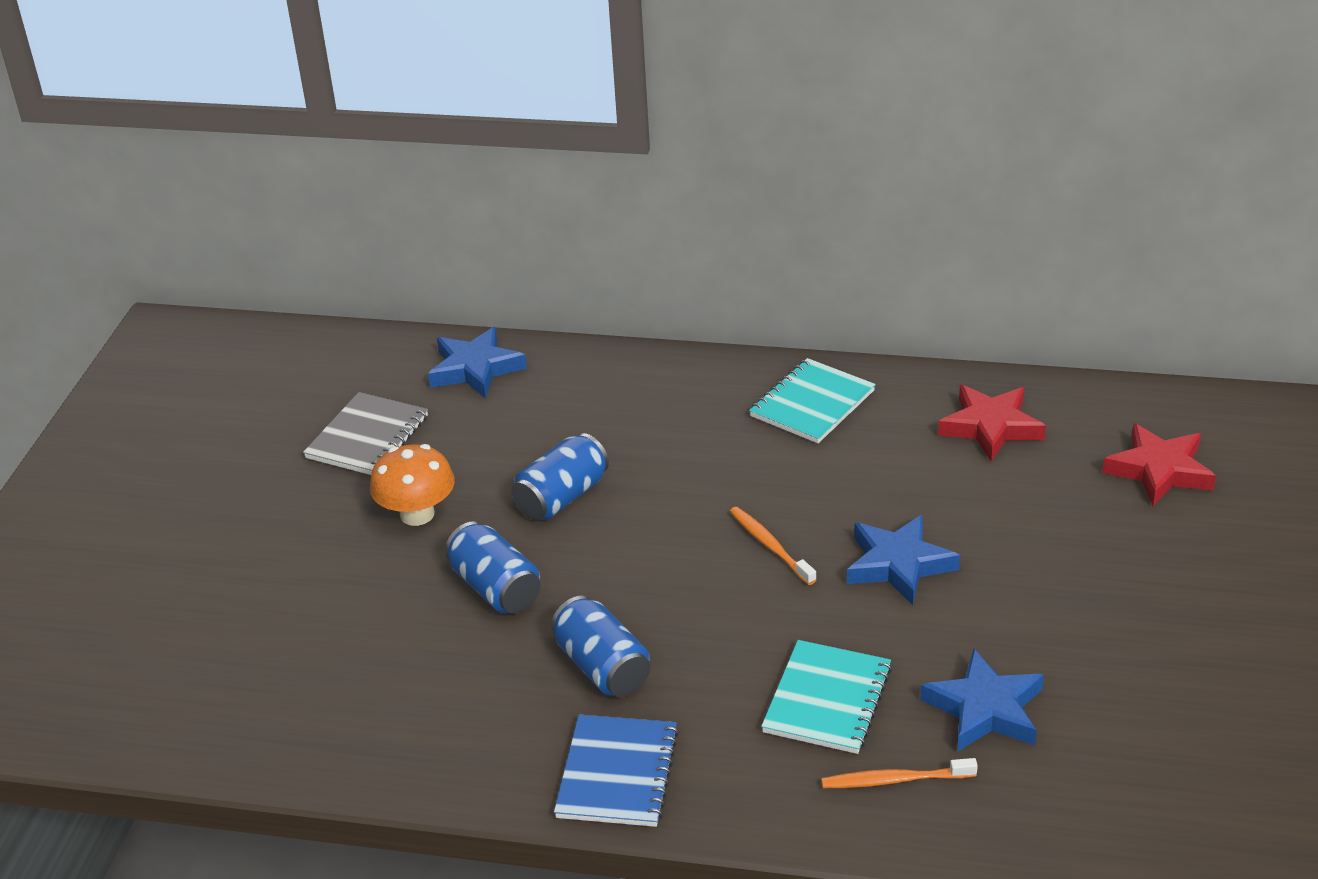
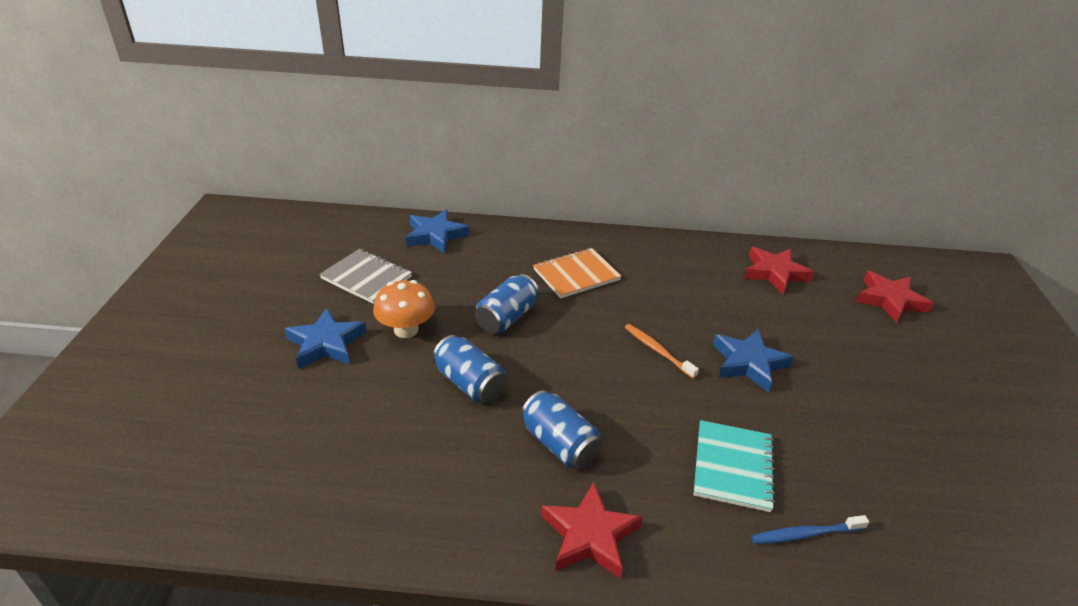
camera: 10 degrees left, 0 degrees up
(367, 437) = (366, 278): grey notebook -> grey notebook turned 75 degrees counterclockwise
(617, 773) = (589, 535): blue notebook -> red star
(678, 431) = (576, 275): none -> orange notebook
(812, 404) = (658, 258): turquoise notebook -> none
(894, 780) = (805, 534): orange toothbrush -> blue toothbrush
(985, 709) = (848, 472): blue star -> blue star (326, 344)

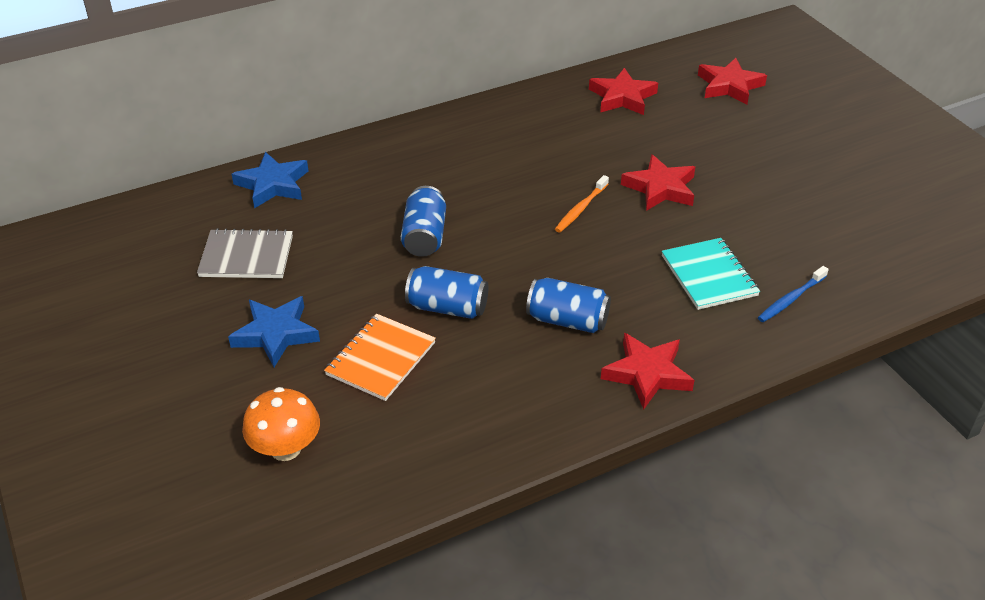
camera: 30 degrees left, 5 degrees up
(406, 330) = (340, 288): orange mushroom -> orange mushroom (285, 448)
(576, 275) = (451, 169): orange notebook -> orange notebook (381, 359)
(657, 350) = (580, 209): orange toothbrush -> orange toothbrush turned 75 degrees counterclockwise
(748, 363) = (660, 188): blue star -> red star

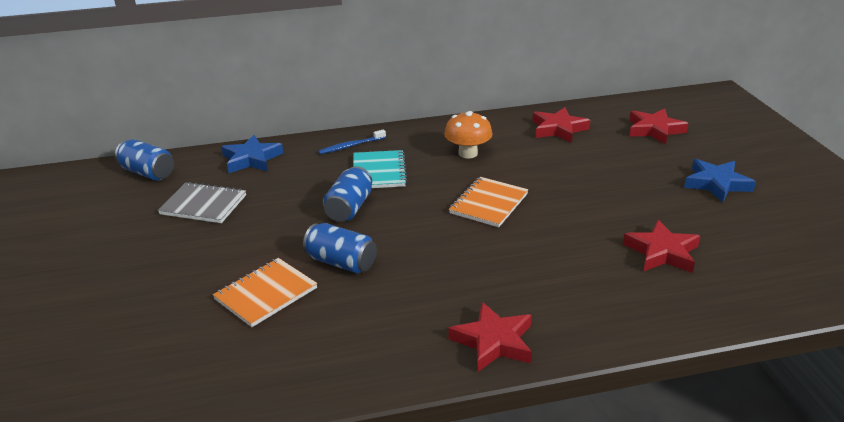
camera: 15 degrees right, 10 degrees down
(276, 334) = (193, 263): blue star -> blue star (716, 184)
(285, 448) = (149, 352): orange mushroom -> orange mushroom (468, 153)
(567, 320) = (439, 287): blue can -> blue can (148, 173)
(580, 209) = (488, 204): orange toothbrush -> orange notebook
(660, 188) = (565, 196): red star -> red star (662, 252)
(709, 276) = (583, 269): turquoise notebook -> turquoise notebook (379, 171)
(790, 299) = (655, 298): blue toothbrush -> blue toothbrush (350, 146)

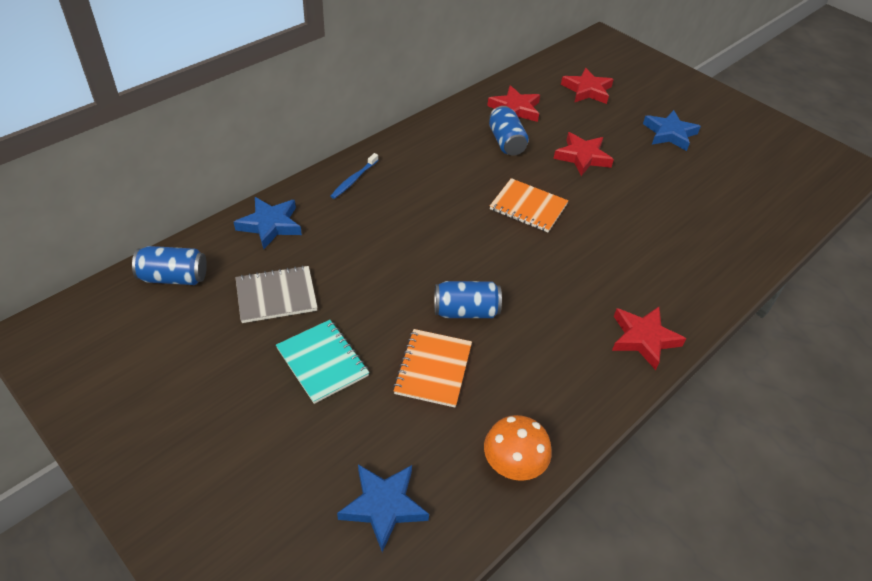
camera: 35 degrees left, 15 degrees up
(117, 373) = (383, 506): none -> blue star
(349, 208) = (418, 251): blue can -> blue can (506, 142)
(379, 171) = (407, 202): turquoise notebook -> turquoise notebook (322, 362)
(468, 153) = (465, 157): orange mushroom -> orange mushroom (513, 464)
(488, 204) = (528, 207): orange notebook -> orange notebook turned 60 degrees counterclockwise
(662, 252) = (684, 212): red star -> red star (582, 157)

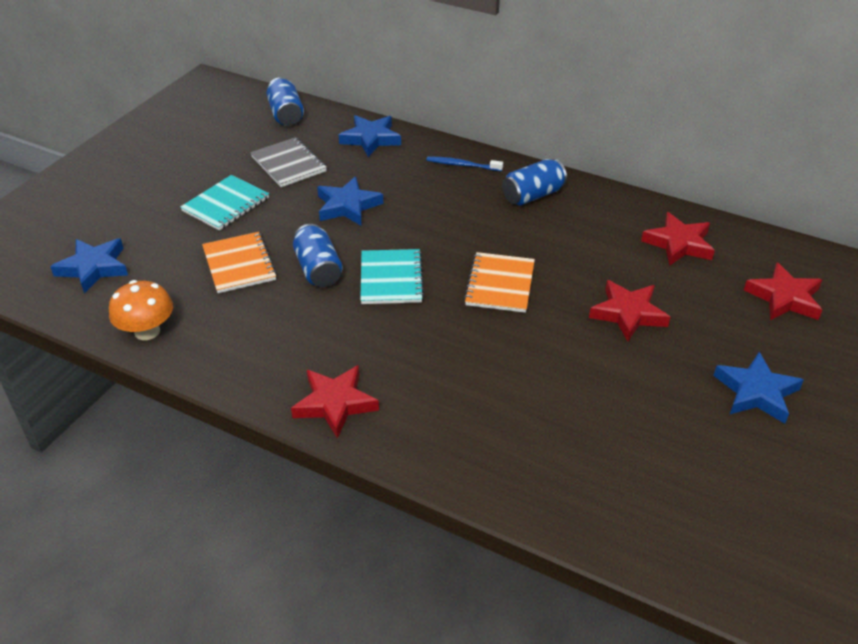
camera: 75 degrees right, 5 degrees down
(376, 268) = (348, 206): none -> blue star
(433, 369) = (239, 264): orange notebook -> orange notebook turned 75 degrees clockwise
(497, 266) = (391, 278): none -> turquoise notebook
(506, 142) = (605, 248): blue can -> blue can (532, 195)

